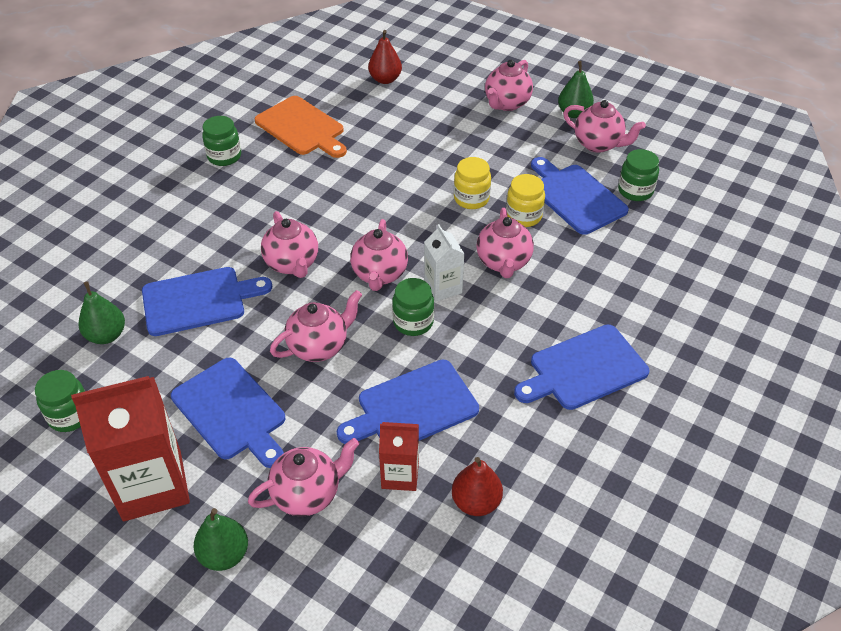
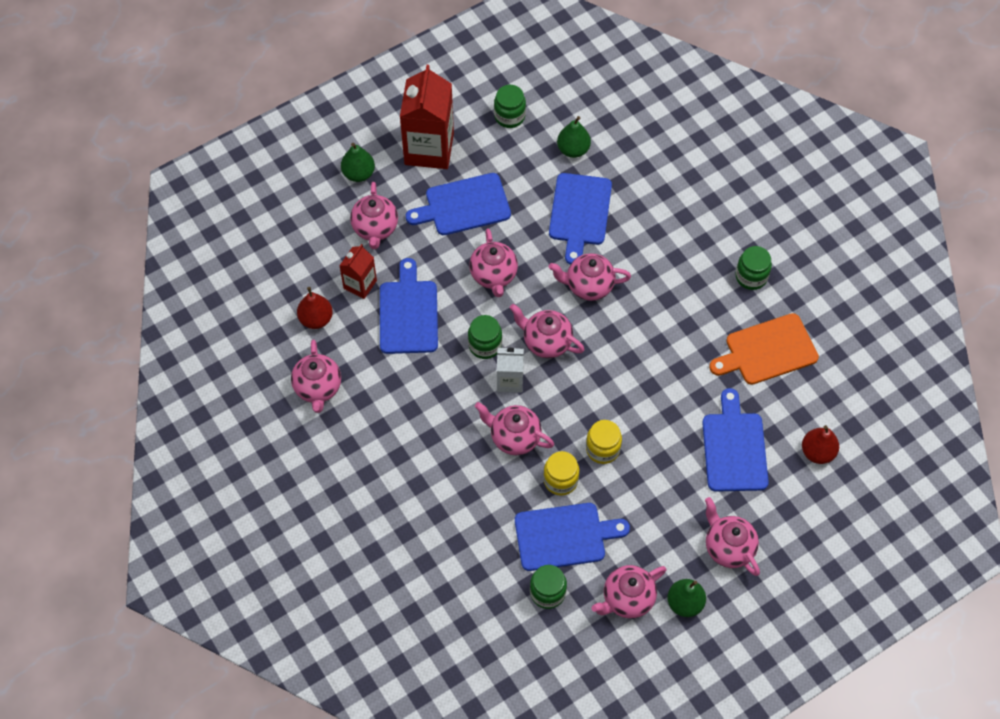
camera: 115 degrees right, 15 degrees up
(565, 456) = (318, 388): none -> pink teapot
(584, 369) = (380, 439): blue cutting board -> blue cutting board (734, 448)

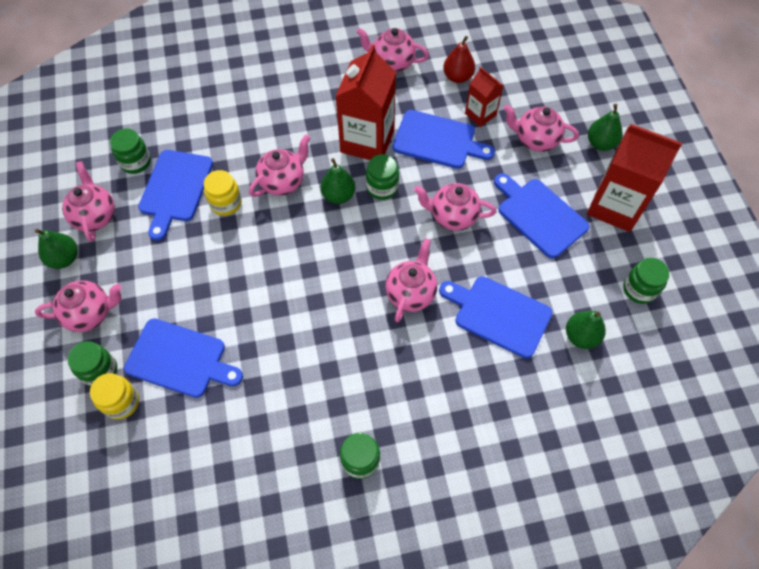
camera: 110 degrees right, 0 degrees up
(433, 377) = (367, 141): none -> red carton
(464, 206) = (539, 215): blue cutting board -> blue cutting board turned 45 degrees counterclockwise
(510, 380) = (338, 195): white carton -> green pear
(546, 342) = (365, 236): pink teapot -> none
(602, 449) = (237, 245): yellow jar -> yellow jar (121, 402)
(767, 351) = (266, 438): orange cutting board -> none
(775, 510) = (100, 371): none -> green jar
(817, 452) = (133, 439): red pear -> none

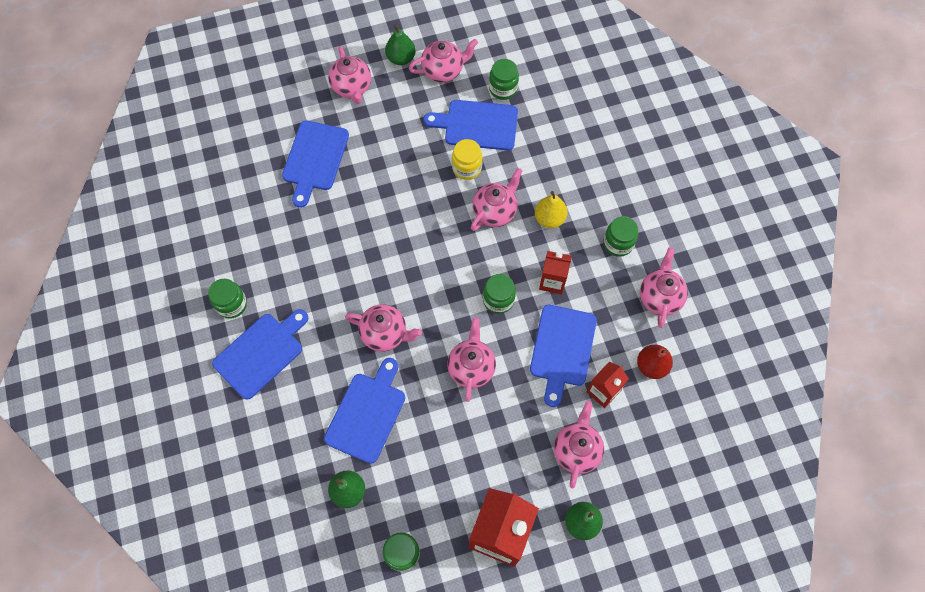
camera: 85 degrees right, 5 degrees up
(100, 371) = (303, 105): green jar -> green jar (618, 243)
(121, 402) = (278, 125): yellow jar -> none
(283, 182) = (495, 211): pink teapot -> pink teapot turned 90 degrees counterclockwise
(299, 136) = (549, 218): none -> yellow pear
(338, 195) = (485, 261): green pear -> none
(367, 141) = (552, 281): red carton -> red carton, size x0.54
(539, 215) = (480, 453): blue cutting board -> blue cutting board (261, 353)

